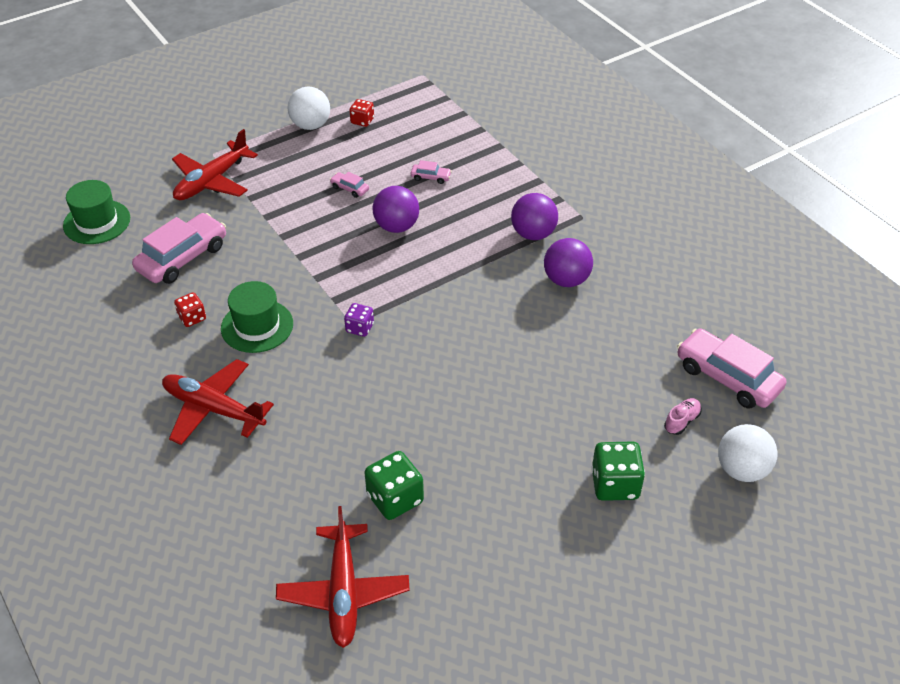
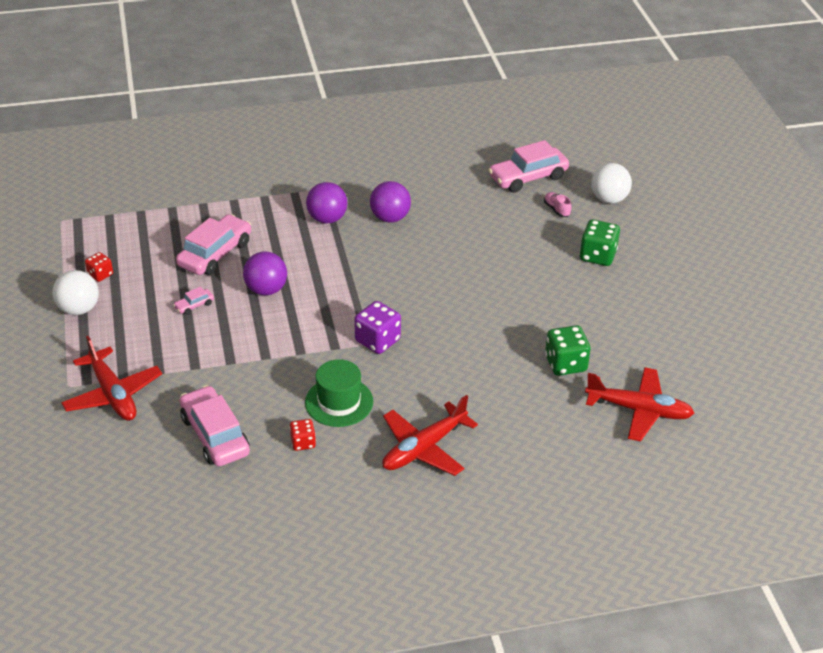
camera: 70 degrees left, 5 degrees down
(97, 222) = (115, 491): green hat -> none
(360, 328) = (377, 340): purple dice -> purple dice, size x1.69
(430, 177) = (215, 254): pink car -> pink car, size x2.27

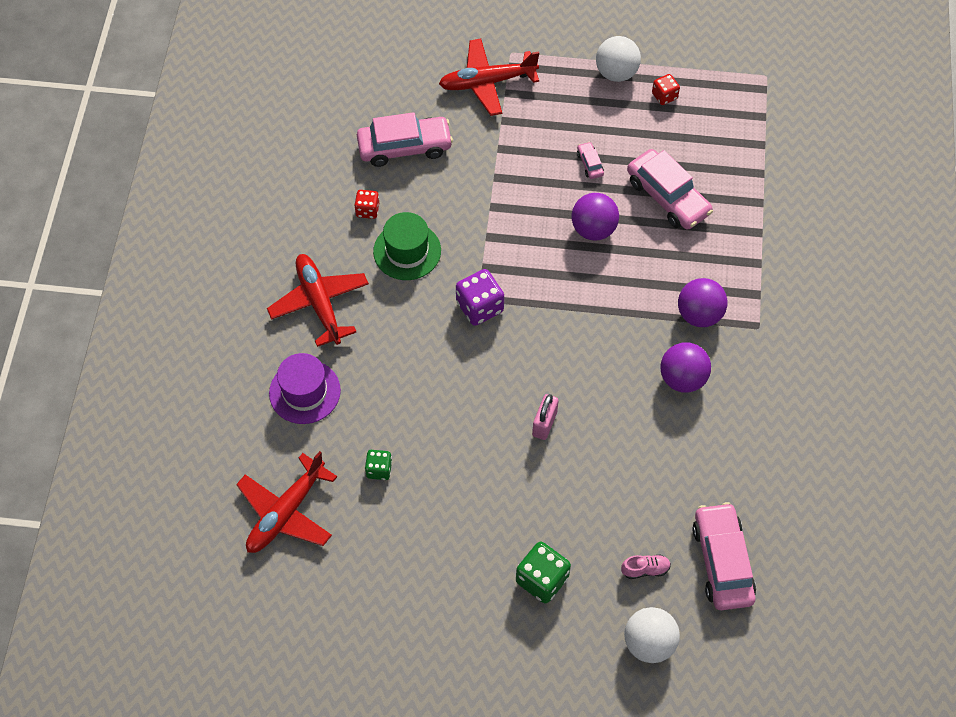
camera: 110 degrees right, 20 degrees up
(469, 280) = (544, 423): none -> pink padlock
(521, 431) = (304, 392): none -> purple hat
(565, 364) = (379, 469): green dice -> green dice, size x0.59

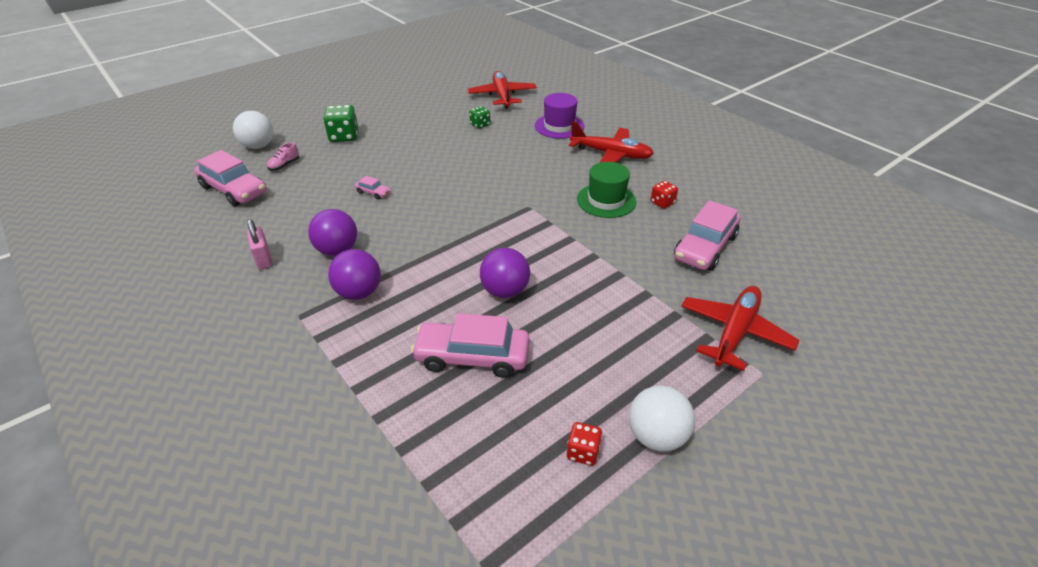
camera: 135 degrees right, 20 degrees down
(480, 307) = (522, 204): purple dice -> none
(544, 423) = (411, 182): pink padlock -> pink padlock (264, 259)
(590, 164) = (568, 333): pink car -> pink car (373, 193)

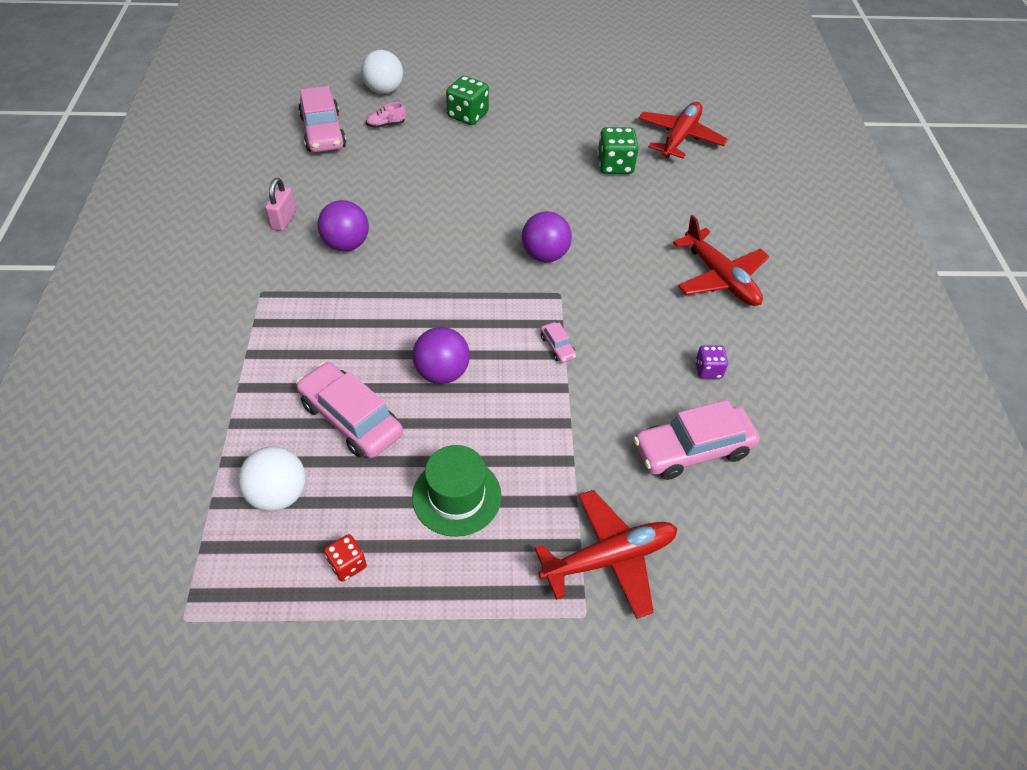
camera: 35 degrees right, 10 degrees up
(359, 292) = (324, 298): purple ball -> purple ball (545, 255)
(373, 193) = (432, 197): pink car -> pink car (557, 347)
(480, 125) = (615, 166): green dice -> green dice, size x1.69
(559, 126) = (701, 210): purple hat -> none
(606, 200) = (648, 332): green hat -> green hat (456, 496)
(656, 436) = (420, 597): white ball -> white ball (278, 494)
(662, 203) = (708, 370): red dice -> purple dice

